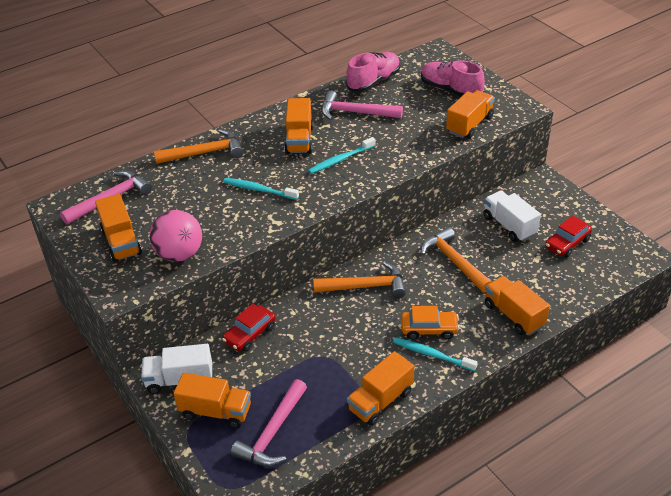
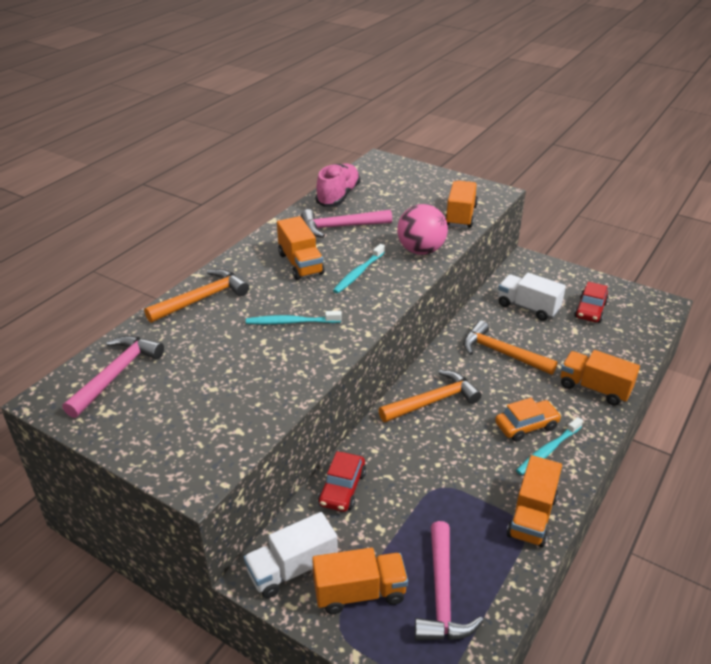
camera: 25 degrees left, 5 degrees down
(121, 242) = (161, 419): orange truck -> none
(179, 254) = (245, 414): pink ball -> pink ball (421, 250)
(432, 354) = (547, 450): turquoise toothbrush -> turquoise toothbrush turned 45 degrees counterclockwise
(450, 90) = (419, 190): pink shoe -> none

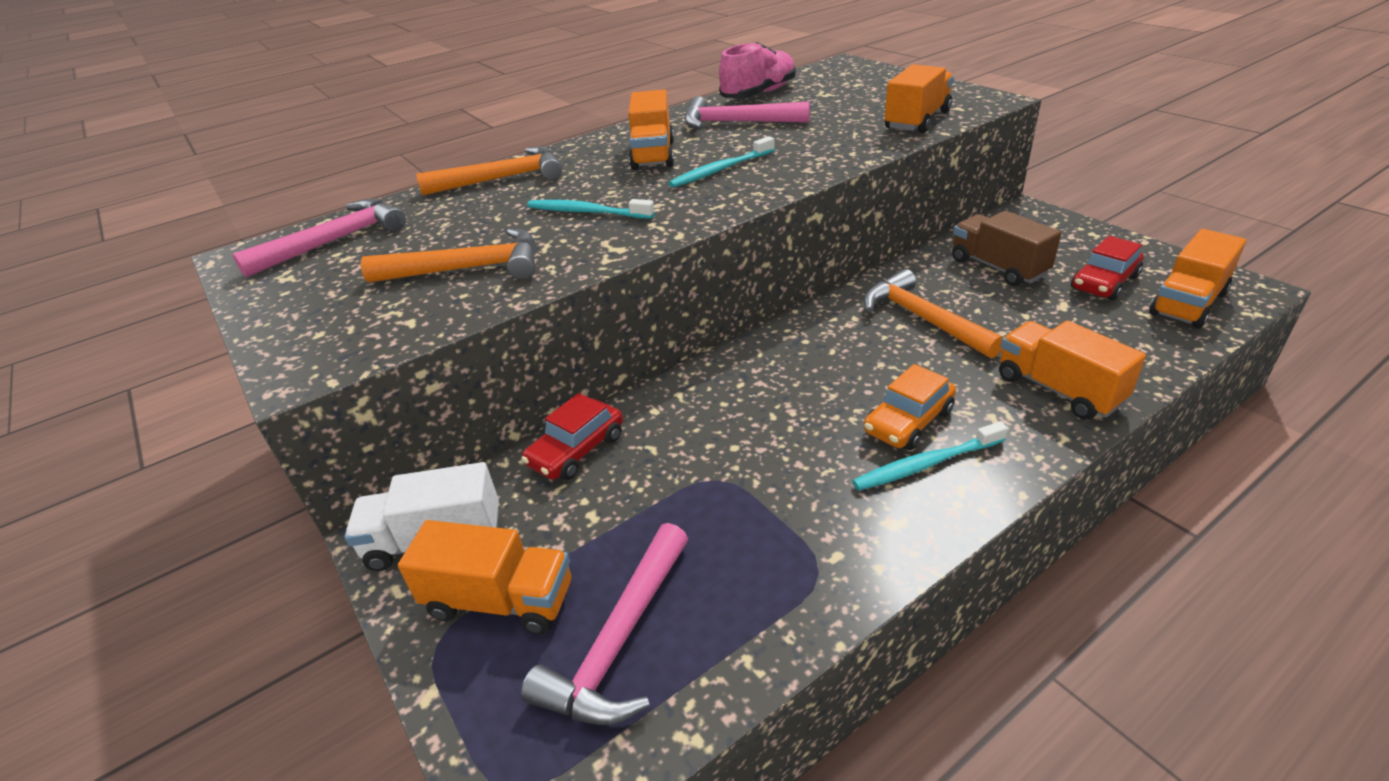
camera: 25 degrees right, 0 degrees up
(421, 250) = (829, 153): pink ball -> none
(433, 401) = (779, 363): orange hammer -> orange hammer (469, 269)
(526, 426) = (908, 421): orange car -> orange car turned 135 degrees clockwise
(528, 307) = (998, 267): white truck -> brown truck
(532, 516) = (842, 558): orange truck -> orange truck (1188, 303)

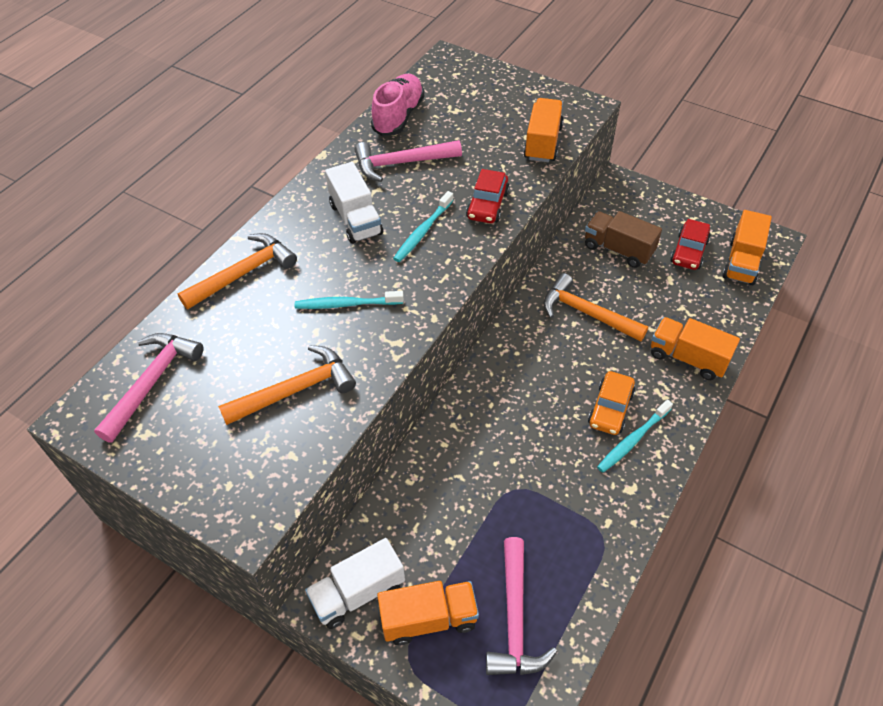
camera: 25 degrees left, 15 degrees up
(577, 450) = (410, 493): red car -> red car (487, 205)
(653, 155) = (356, 219): orange truck -> white truck

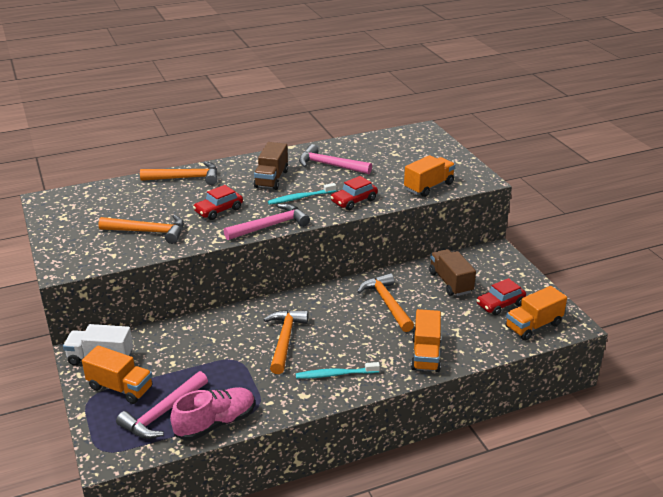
camera: 35 degrees right, 20 degrees down
(152, 381) = (90, 200): pink hammer -> pink hammer (271, 226)
(346, 304) = (218, 210): turquoise toothbrush -> red car
(356, 219) = (271, 179): white truck -> brown truck
(398, 116) = (357, 145): pink shoe -> pink shoe (215, 423)
(536, 427) = (285, 339): none -> orange hammer
(610, 409) = (341, 353): orange car -> none
(688, 358) = (425, 354): orange truck -> orange truck turned 150 degrees counterclockwise

